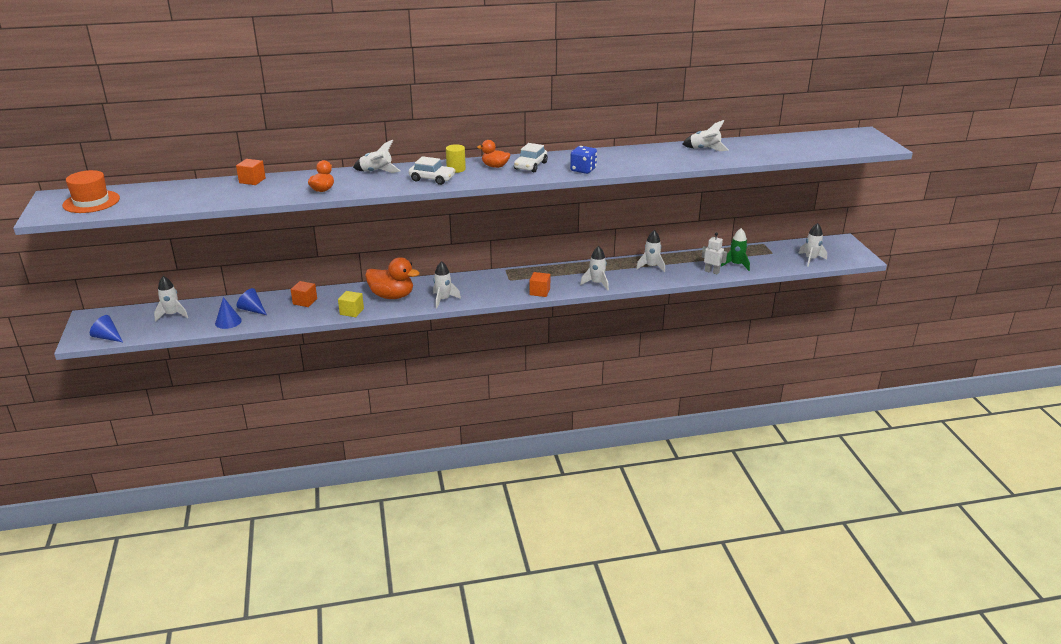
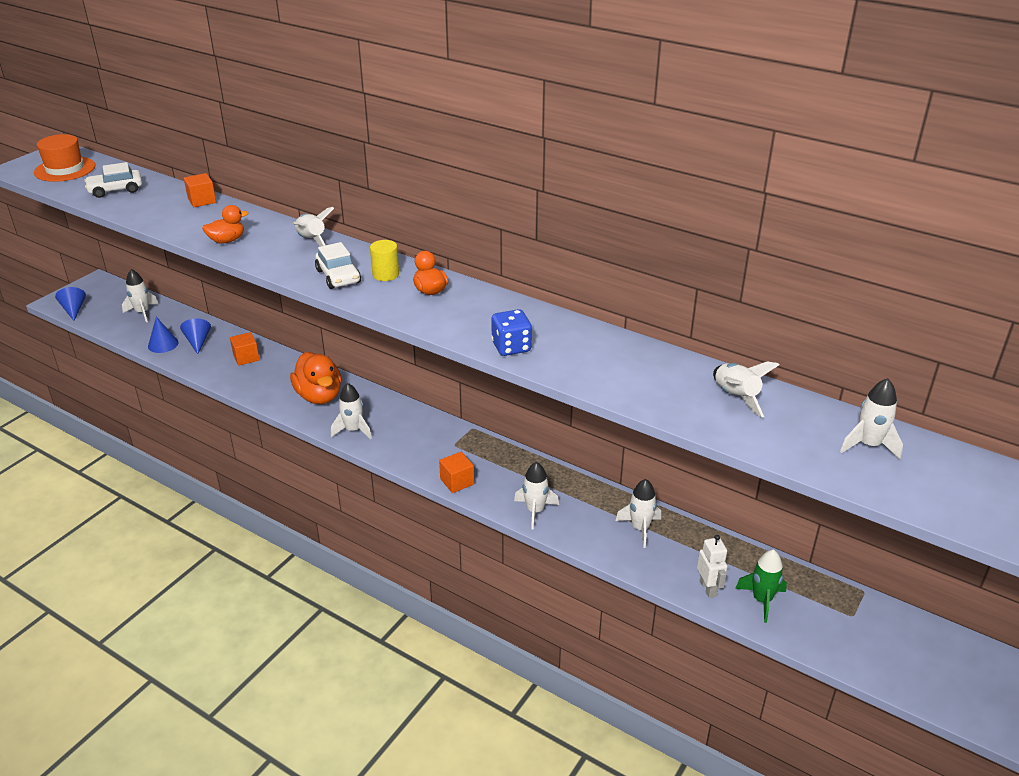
camera: 45 degrees right, 5 degrees up
(351, 311) = (260, 393): yellow cube -> none
(530, 166) = (467, 309): white car -> white car (116, 190)
(811, 259) = (899, 668): white rocket -> white rocket (868, 445)

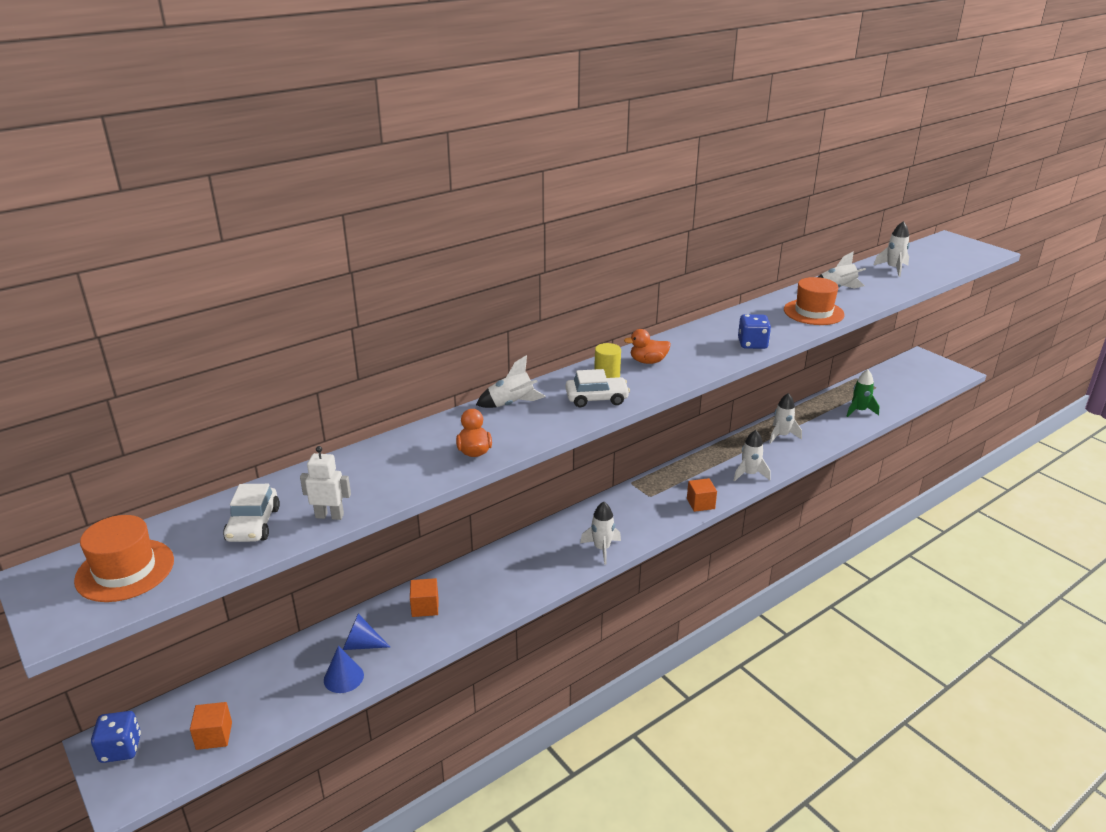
camera: 70 degrees left, 5 degrees down
(73, 310) = (170, 773): blue cone -> none
(92, 288) = (121, 749): none -> blue dice
(142, 312) = (245, 694): white rocket -> none
(202, 200) = (352, 461): orange cube -> orange cube (214, 736)
(319, 396) = (533, 562): orange duck -> none
(638, 383) = (813, 312): none -> orange hat
(708, 588) = (846, 426): white robot -> white robot (329, 516)

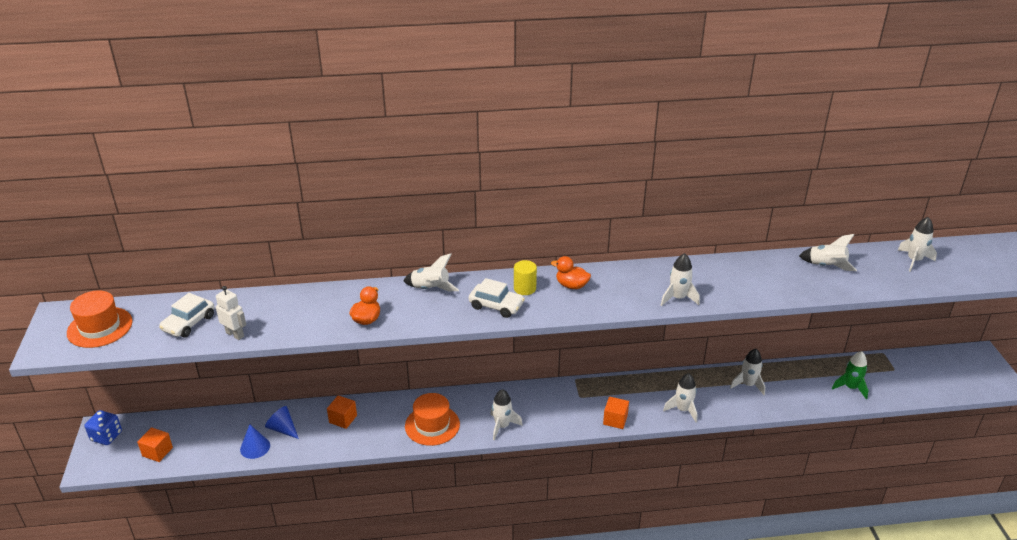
camera: 30 degrees right, 5 degrees up
(752, 344) = (678, 298): blue dice -> white rocket
(813, 312) = (773, 284): orange hat -> orange hat (432, 425)

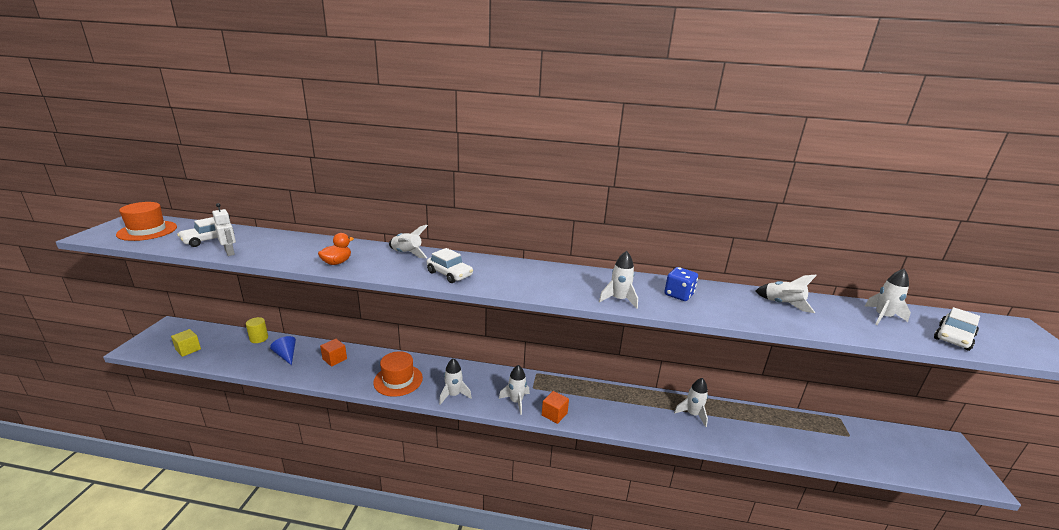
camera: 15 degrees right, 10 degrees down
(106, 436) = (167, 331): blue dice -> blue dice (678, 295)
(157, 452) = (188, 349): orange cube -> yellow cube
(255, 447) = (255, 363): blue cone -> none
(524, 288) = (484, 267): yellow cylinder -> yellow cylinder (259, 338)
(571, 285) = (525, 273): orange duck -> none
(683, 410) = (621, 421): white rocket -> white rocket (516, 402)
(850, 387) = (798, 441): green rocket -> none
(972, 270) = (953, 337): none -> white car

